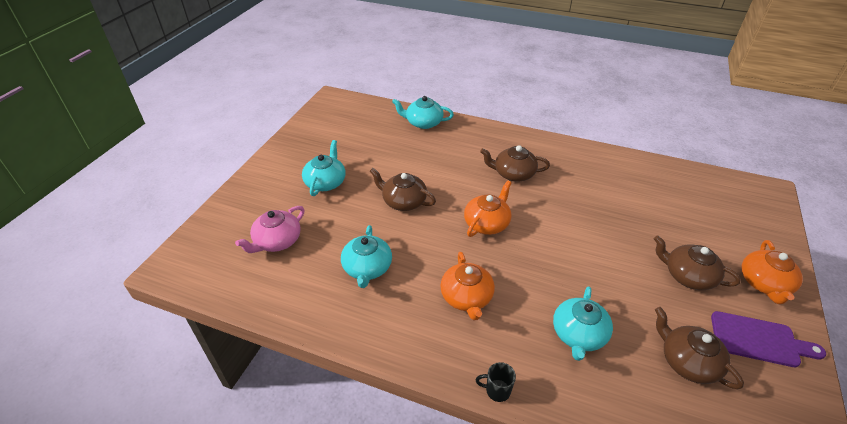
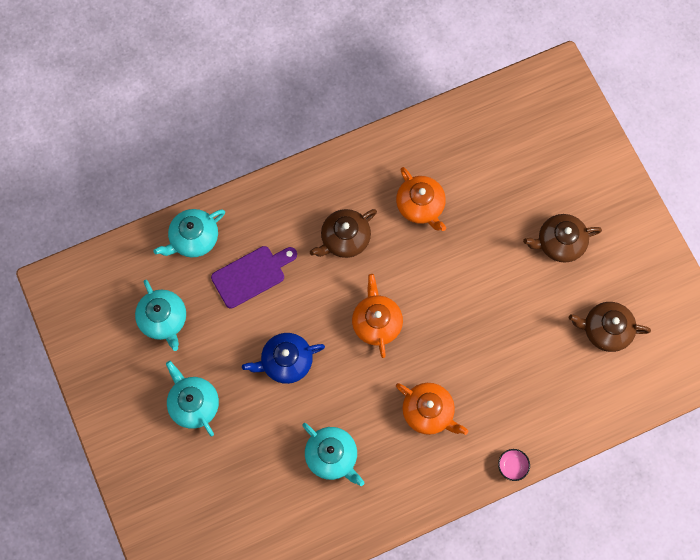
camera: 45 degrees left, 30 degrees up
(277, 241) = (232, 501): pink teapot -> none
(403, 201) = (286, 361): brown teapot -> blue teapot
(497, 390) = (512, 466): black mug -> pink bowl
(578, 334) = (526, 372): turquoise teapot -> turquoise teapot (163, 319)
(759, 340) = (636, 267): purple cutting board -> purple cutting board (251, 275)
(764, 283) = (612, 203): orange teapot -> orange teapot (420, 205)

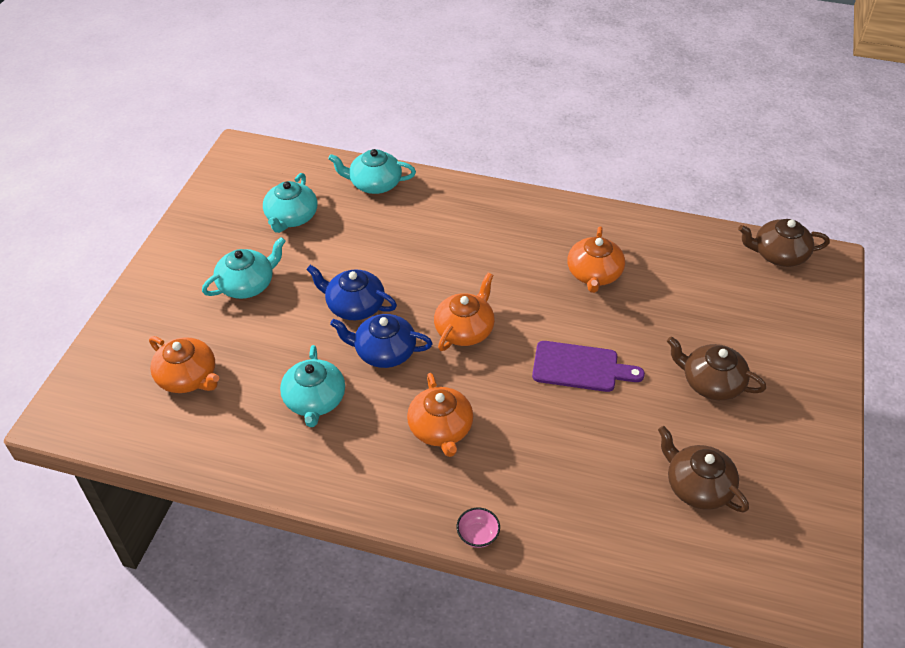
camera: 40 degrees right, 25 degrees down
(194, 404) = (247, 284): turquoise teapot -> turquoise teapot turned 45 degrees clockwise
(232, 508) = (188, 377): none -> orange teapot
(251, 275) = (393, 232): purple cutting board -> purple cutting board (580, 367)
(341, 383) = (384, 352): none -> blue teapot
(344, 238) = (499, 256): brown teapot -> brown teapot (778, 254)

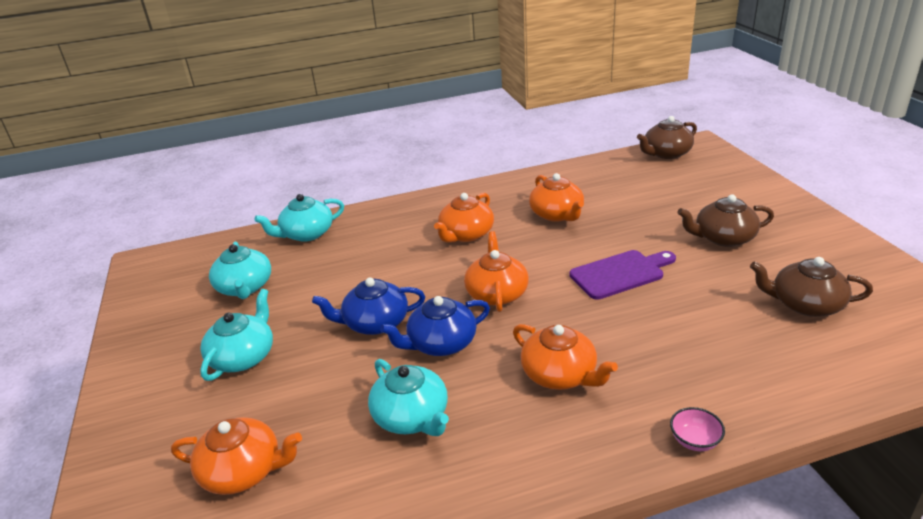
camera: 30 degrees left, 15 degrees down
(497, 254) = (466, 234): none -> orange teapot

